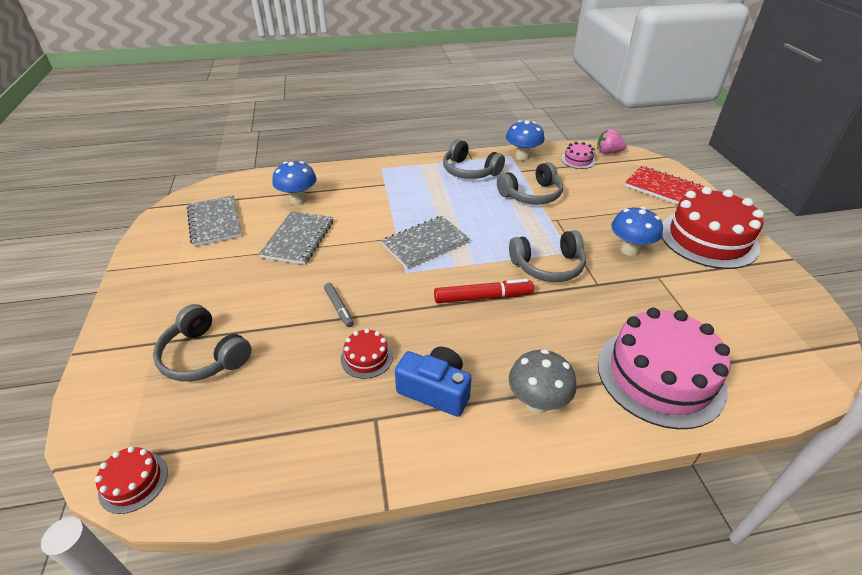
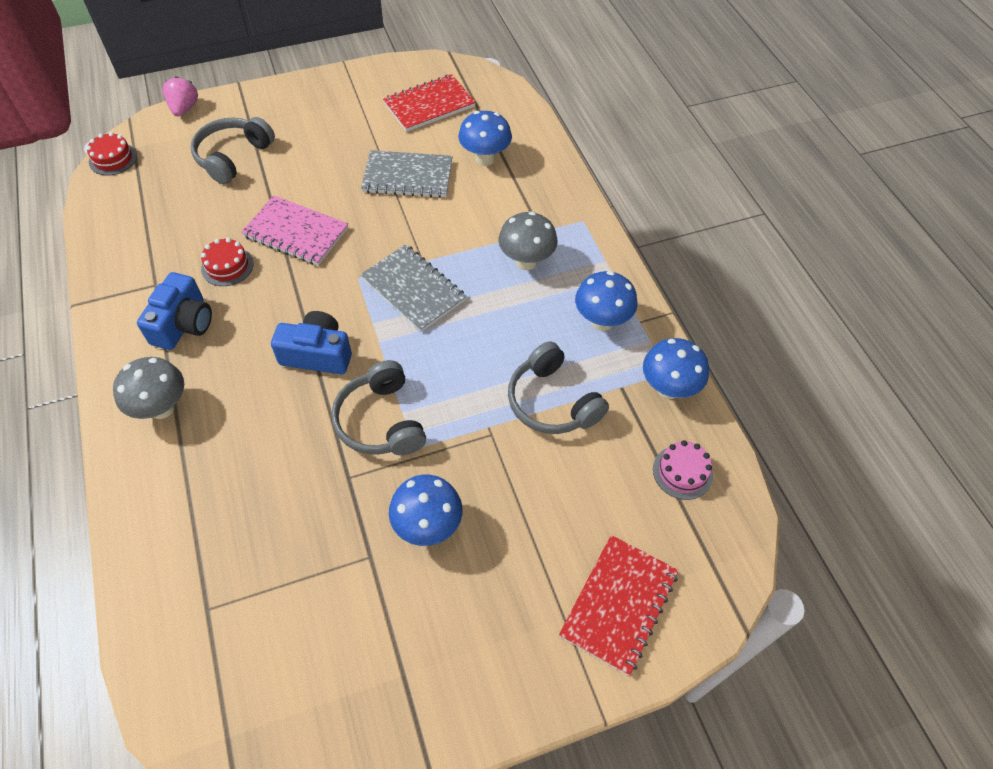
camera: 80 degrees right, 15 degrees up
(215, 222) = (429, 105): grey notebook -> red notebook
(339, 308) = (296, 232): grey marker -> pink notebook
(411, 192) = (526, 261): none -> grey mushroom
(470, 171) = (602, 321): grey headphones -> blue mushroom
(483, 297) = (317, 354): red marker -> blue camera
(608, 152) = (729, 525): pink strawberry -> pink strawberry (184, 108)
(660, 375) = (190, 530): pink cake -> none
(708, 238) = (473, 651): red cake -> none

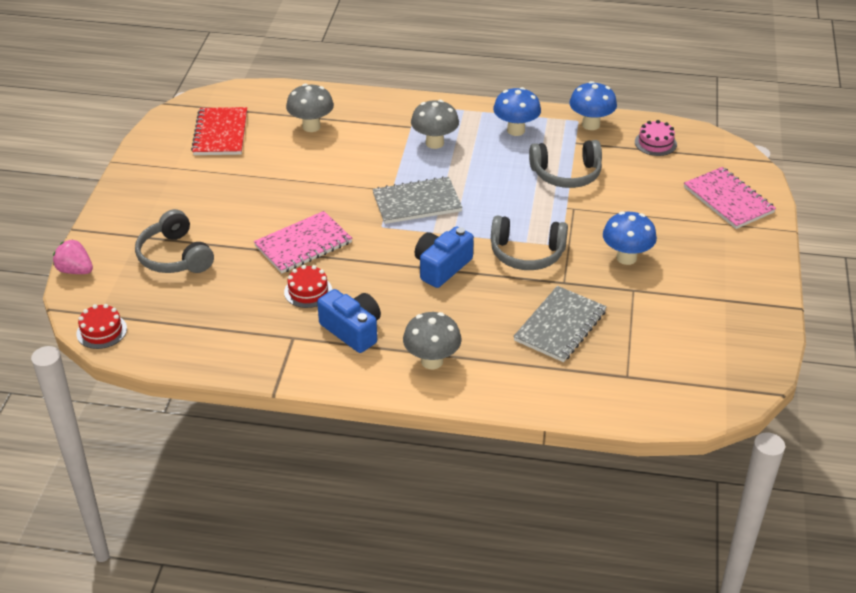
camera: 60 degrees left, 15 degrees down
(408, 176) = (294, 169): grey notebook -> grey notebook (560, 326)
(485, 158) = (311, 126): blue mushroom -> grey mushroom
(618, 604) = (728, 200): red notebook -> pink notebook

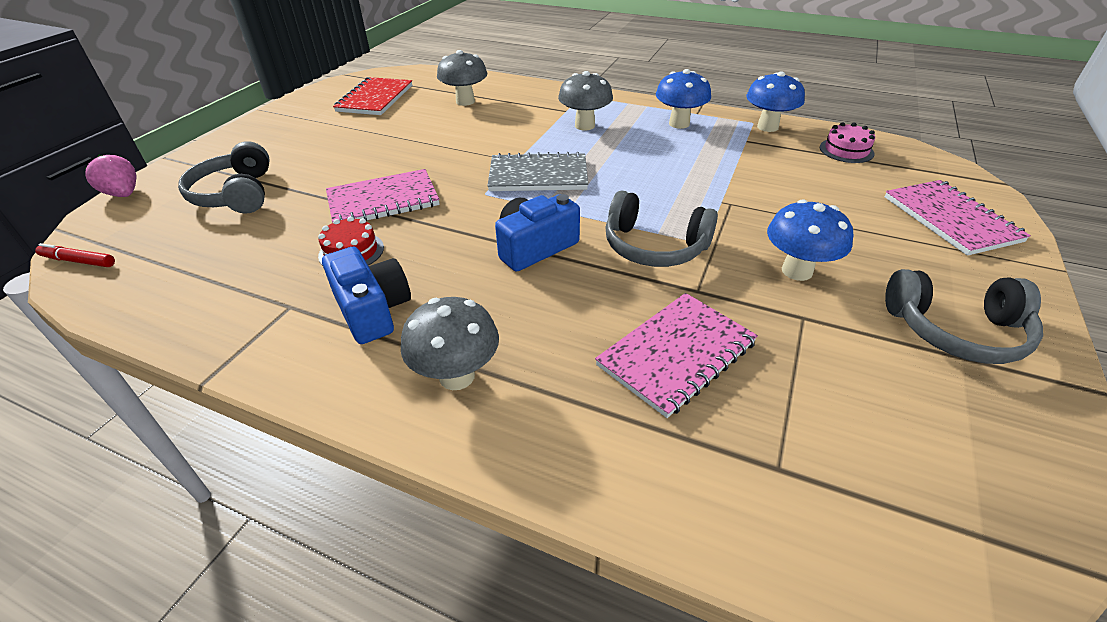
camera: 15 degrees right, 0 degrees up
(101, 331) = (79, 261): red cake -> red marker
(560, 326) = (676, 354): grey notebook -> pink notebook
(566, 174) = (729, 168): grey headphones -> grey headphones (956, 331)

